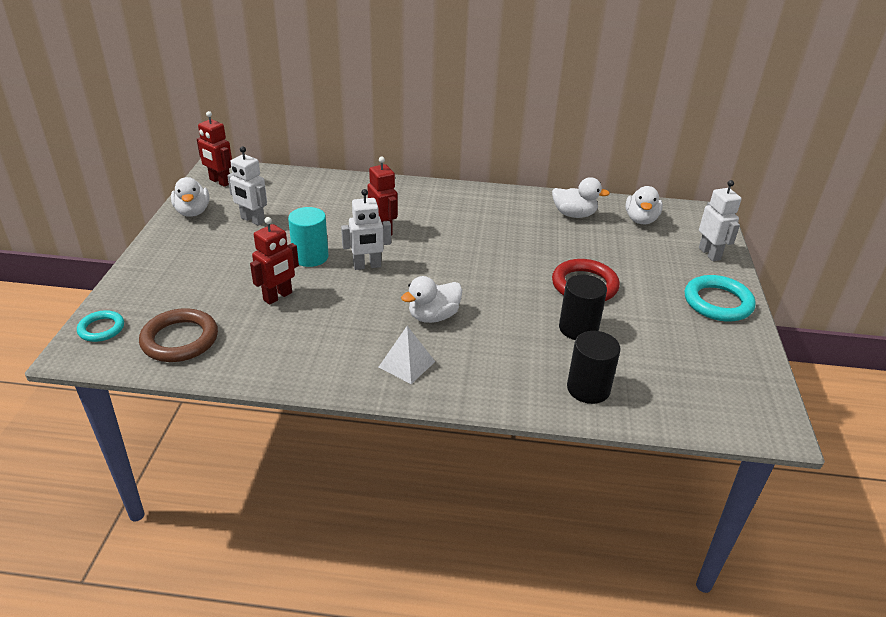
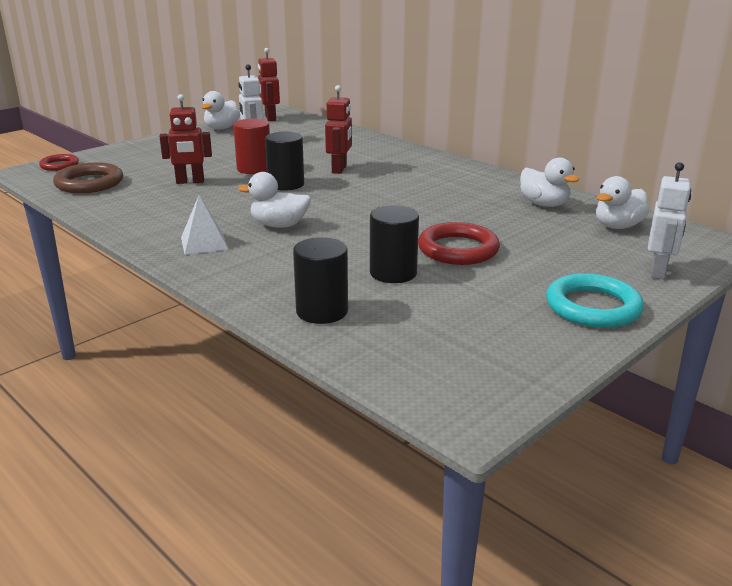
camera: 40 degrees right, 10 degrees down
(101, 329) = (59, 165): turquoise ring -> red ring
(310, 257) = (254, 169): turquoise cylinder -> red cylinder
(367, 266) = (286, 184): white robot -> black cylinder

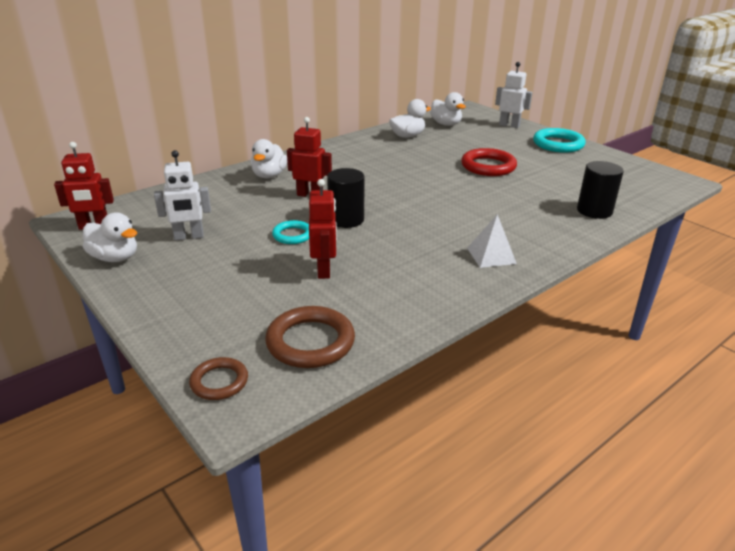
camera: 85 degrees left, 5 degrees up
(59, 165) = (219, 382): red ring -> brown ring
(254, 169) = (292, 235): red cylinder -> turquoise ring
(279, 225) = (449, 223): white duck -> white duck (269, 175)
(393, 273) = (530, 187): black cylinder -> none

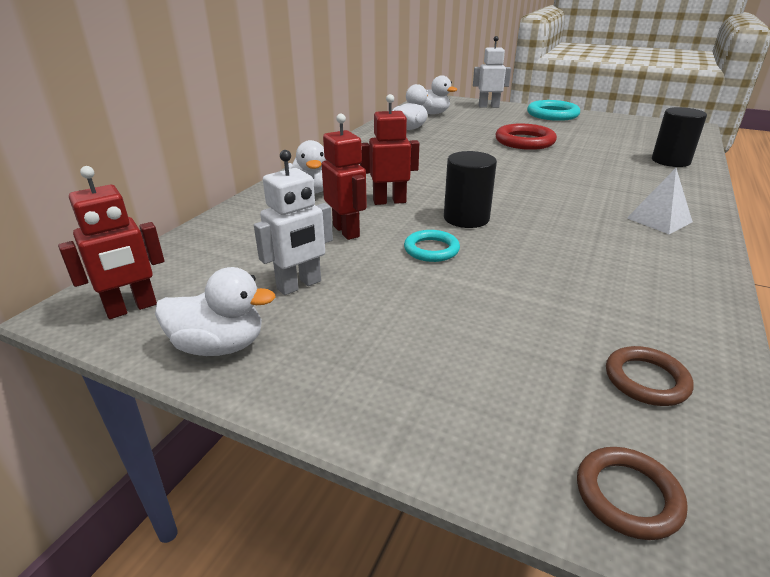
camera: 25 degrees left, 0 degrees up
(310, 342) = (646, 380): brown ring -> brown ring, size x0.60
(324, 270) = (526, 281): red robot -> red robot (346, 231)

